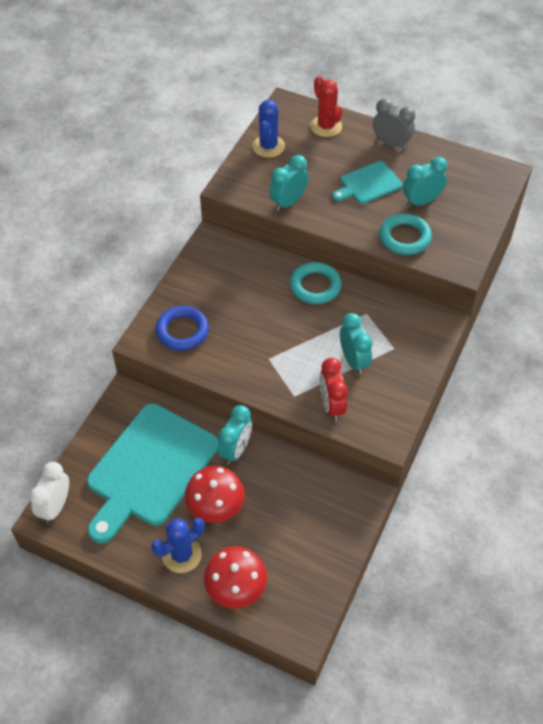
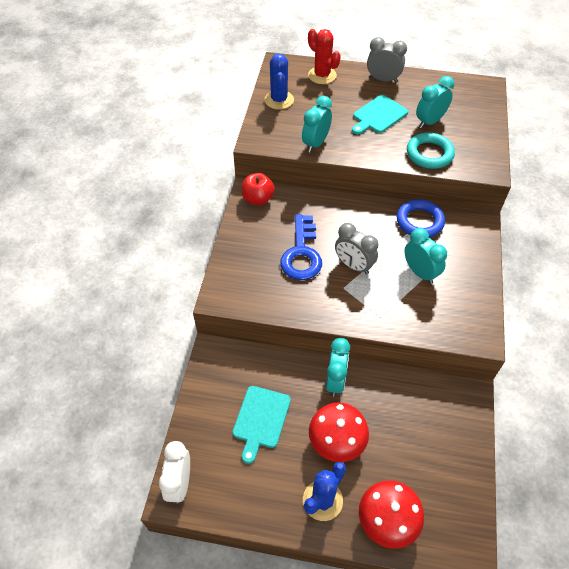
camera: 15 degrees left, 0 degrees up
(150, 469) = (261, 419): turquoise cutting board -> turquoise cutting board, size x0.50
(182, 331) = (254, 279): blue ring -> blue ring (419, 221)
(216, 249) = (258, 199): none -> red apple
(240, 315) = (302, 253): none -> blue key
(288, 339) = (353, 266): none -> grey clock
(315, 286) = (358, 214): turquoise ring -> none
(331, 406) = (418, 319): red clock -> none

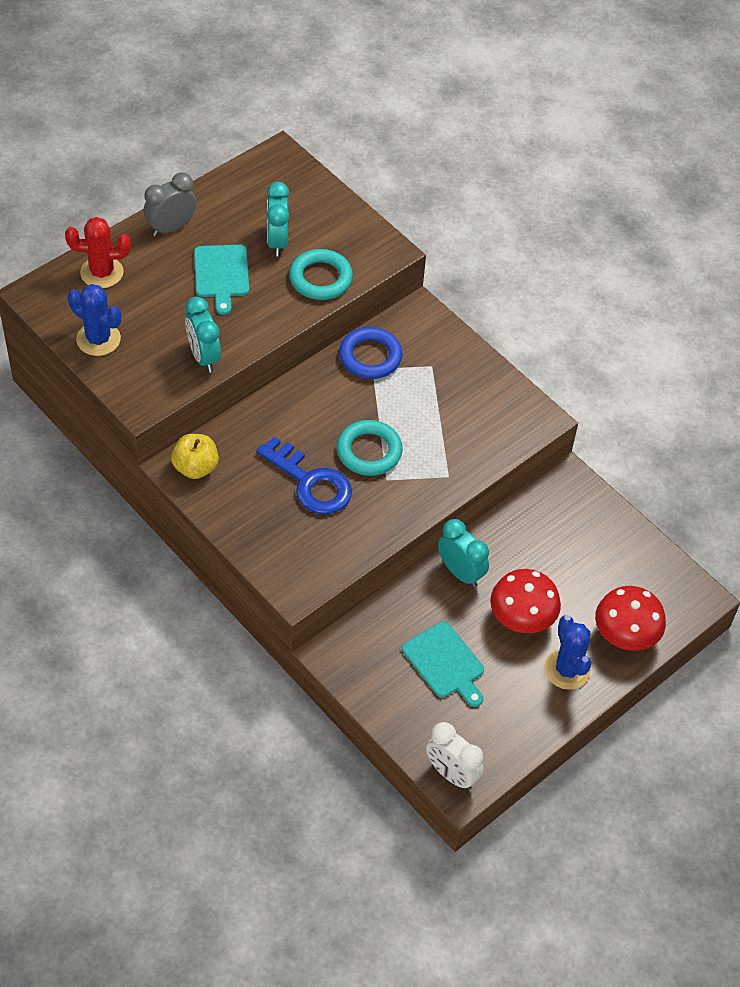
camera: 55 degrees left, 0 degrees up
(258, 199) = (195, 467): red apple -> yellow apple
(353, 266) = (369, 451): grey clock -> turquoise ring
(420, 272) = (429, 406): turquoise clock -> none

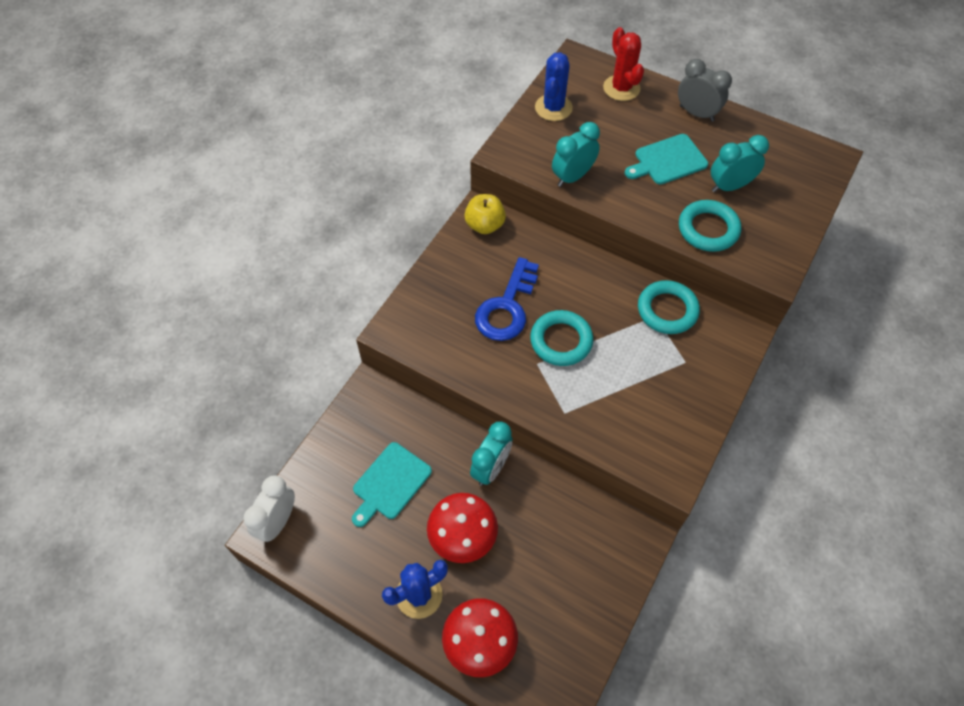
camera: 75 degrees right, 5 degrees up
(370, 357) = (667, 310): blue ring -> turquoise ring

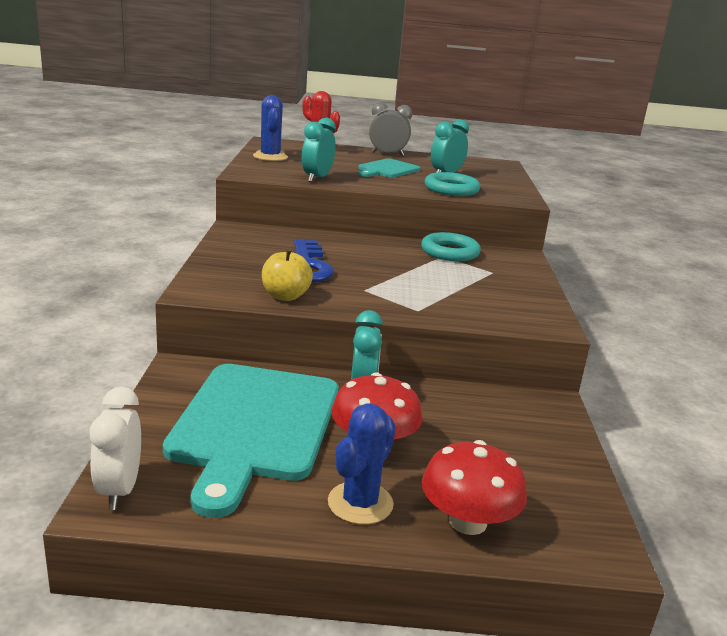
camera: 30 degrees left, 35 degrees down
(390, 483) = (254, 425): turquoise cutting board -> turquoise cutting board, size x1.98
(485, 225) = (245, 232): yellow apple -> yellow apple (285, 296)
(561, 341) = (374, 276): turquoise ring -> none

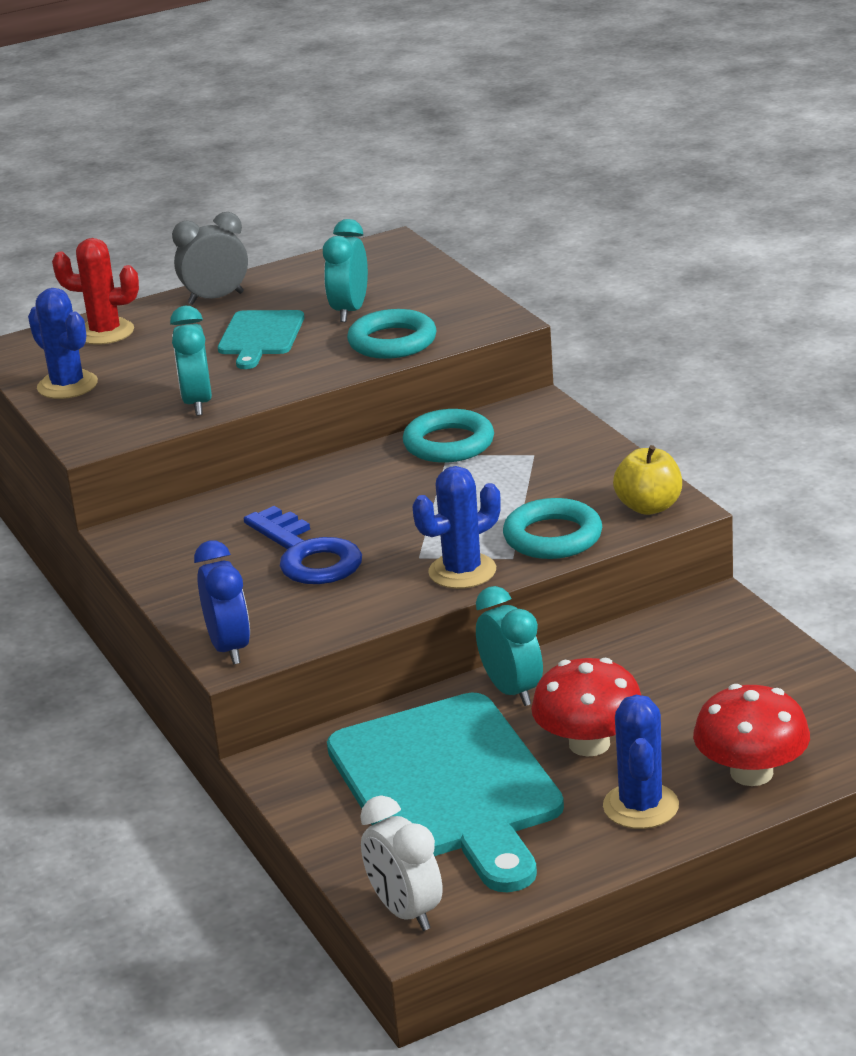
camera: 25 degrees left, 5 degrees up
(200, 287) = (229, 648): none -> blue clock
(285, 296) = (344, 611): yellow apple -> yellow apple (649, 507)
(379, 305) = (462, 571): none -> blue cactus
(455, 310) = (553, 537): none -> turquoise ring

